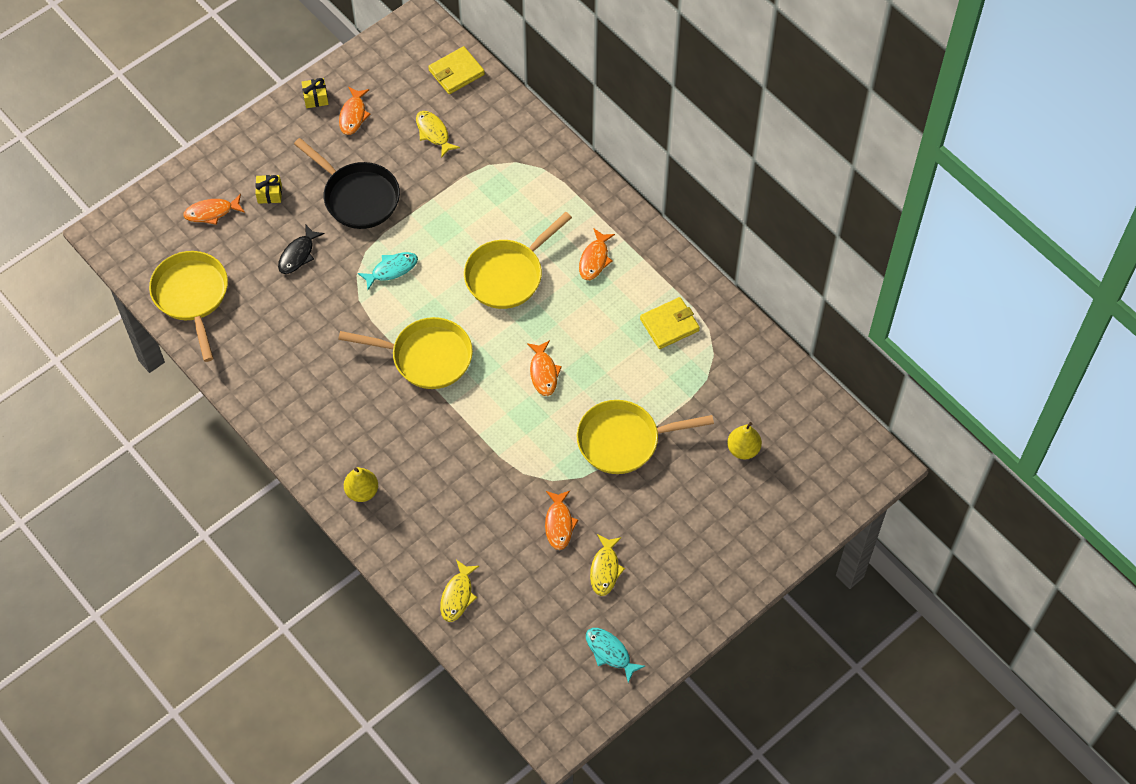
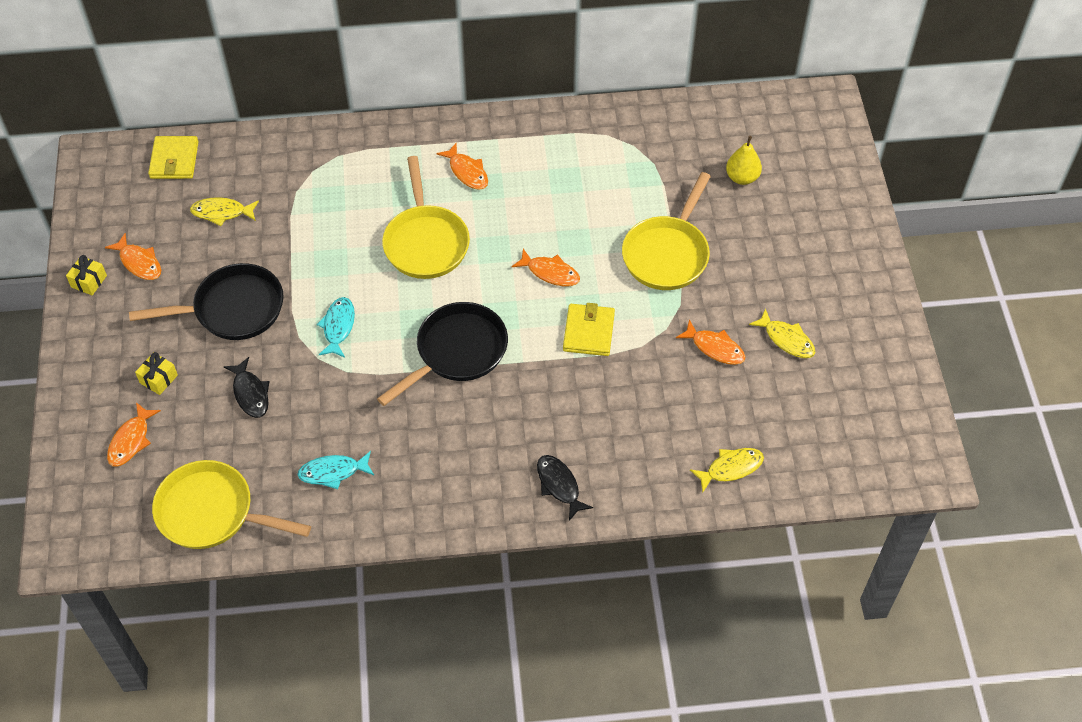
camera: 55 degrees left, 5 degrees down
(362, 491) = (559, 485): yellow pear -> black fish
(426, 357) = (457, 352): yellow pan -> black pan
(457, 595) = (730, 468): yellow fish -> yellow fish turned 75 degrees counterclockwise
(610, 652) = (872, 382): turquoise fish -> turquoise fish (333, 472)
(669, 325) = (579, 158): yellow wallet -> yellow wallet (588, 332)

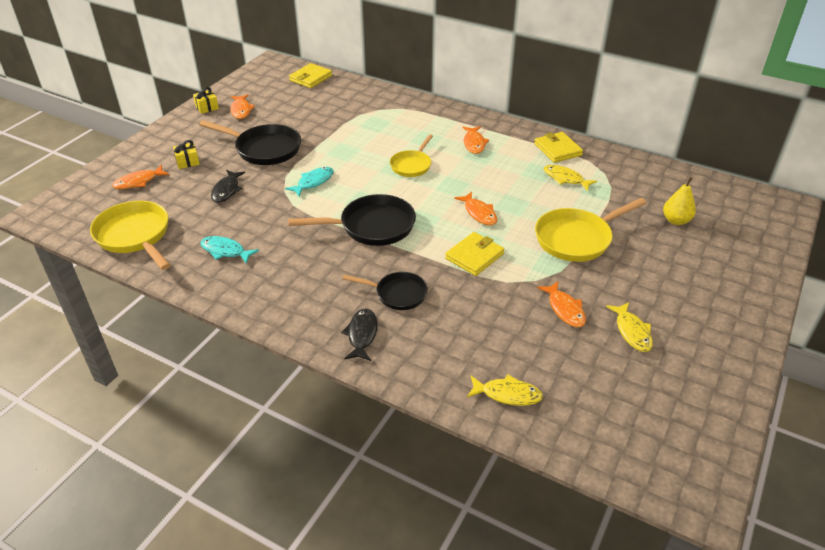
camera: 35 degrees right, 15 degrees down
(222, 212) = (309, 107): yellow fish -> yellow fish (565, 179)
(425, 242) = (412, 165): yellow pan -> yellow pan, size x0.62
(553, 420) = (397, 294): none -> black pan
(563, 134) = (557, 149): none -> yellow wallet

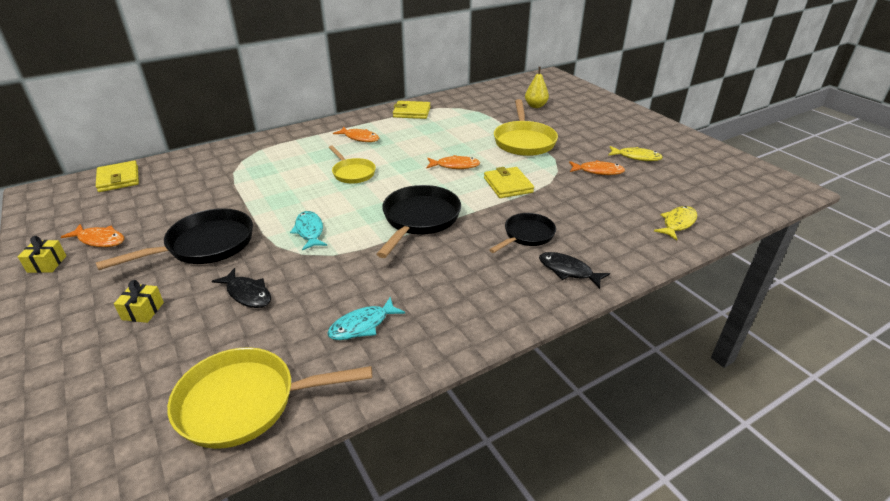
camera: 60 degrees left, 5 degrees down
(138, 182) = (123, 369): orange fish -> none
(565, 179) = (450, 121): yellow fish -> none

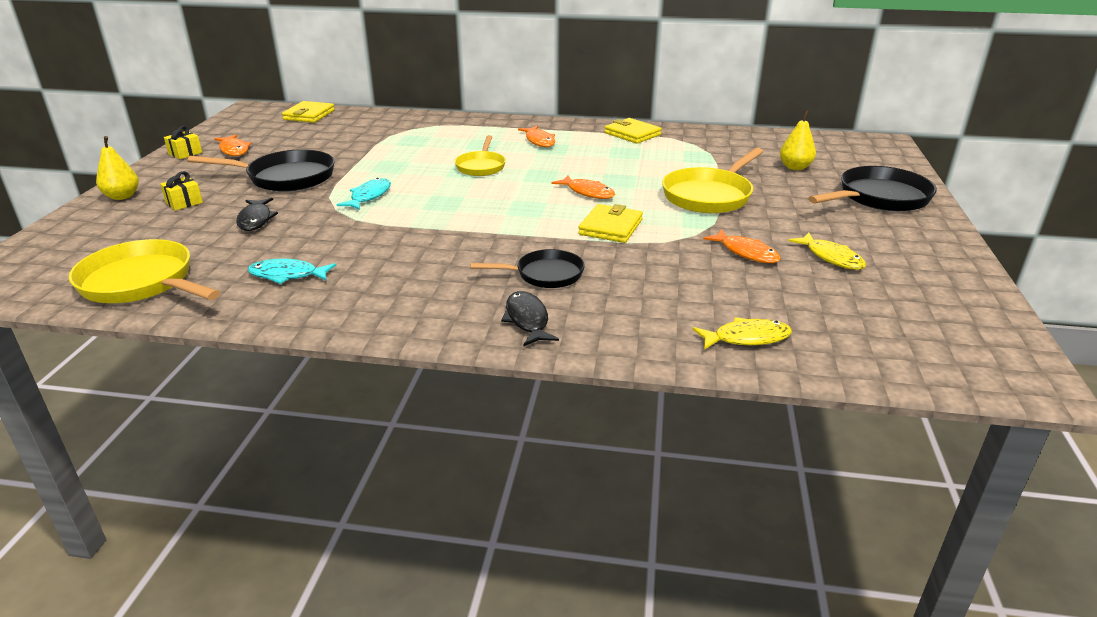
camera: 40 degrees right, 5 degrees down
(56, 337) = (122, 196): none -> yellow pear
(419, 219) = (470, 222): black pan -> black pan (879, 198)

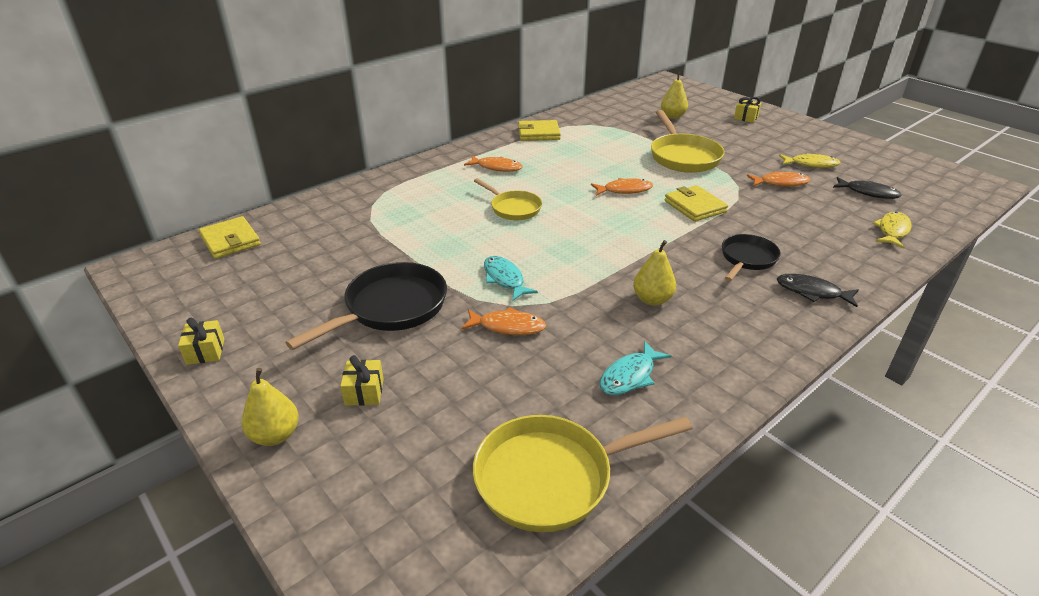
camera: 50 degrees left, 5 degrees up
(234, 150) = (254, 316): orange fish -> orange fish (507, 326)
(255, 220) = (477, 357): black fish -> black fish (868, 192)
(411, 254) = (652, 299): none -> yellow pear
(879, 198) = (746, 118): black pan -> yellow gift

